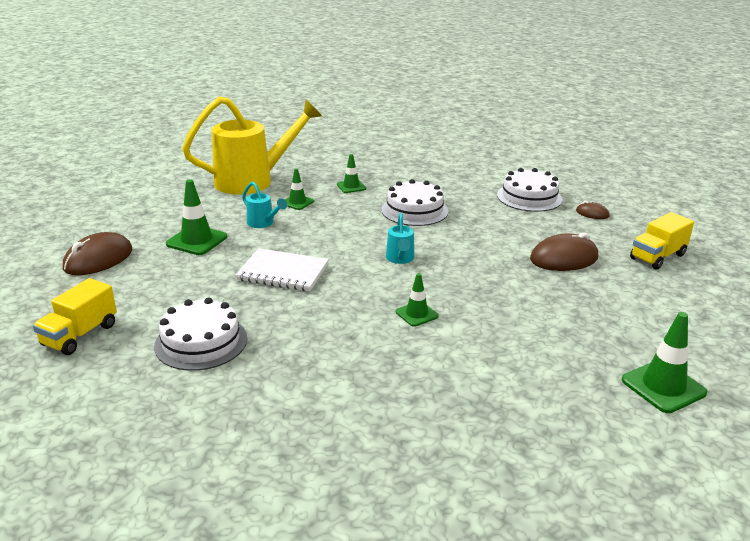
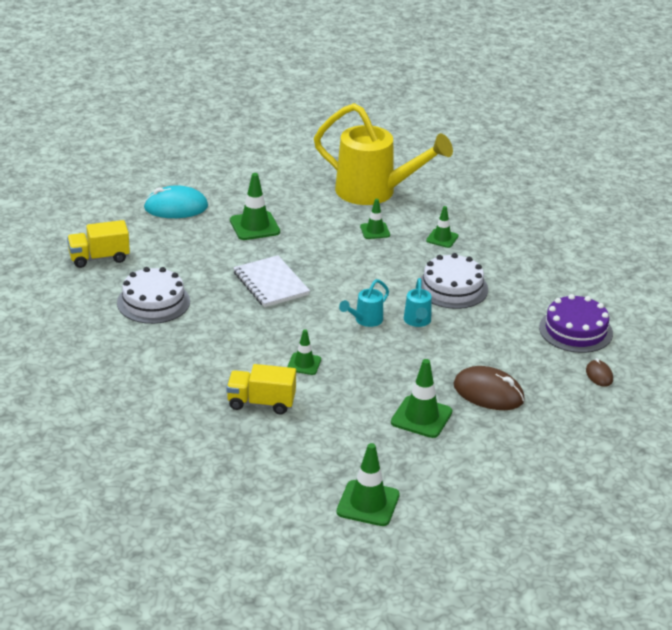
camera: 45 degrees right, 5 degrees up
(98, 259) = (176, 207): brown mouse -> turquoise mouse
(263, 223) = (320, 236): turquoise watering can -> turquoise watering can (417, 321)
(529, 197) = (575, 330): white cake -> purple cake
(562, 299) = (421, 417): none -> green traffic cone
(657, 257) = (569, 438): yellow truck -> yellow truck (261, 403)

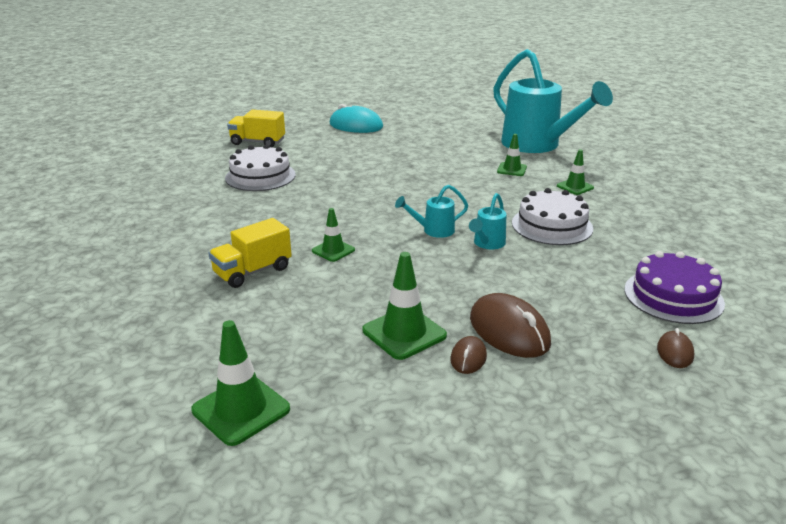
camera: 30 degrees right, 5 degrees down
(254, 226) = (406, 147): green traffic cone -> none
(261, 403) = (253, 271): yellow truck -> yellow truck turned 75 degrees counterclockwise
(271, 284) = (374, 185): white notebook -> none
(374, 192) = (537, 145): yellow watering can -> turquoise watering can
(477, 421) = (468, 358): none -> brown mouse

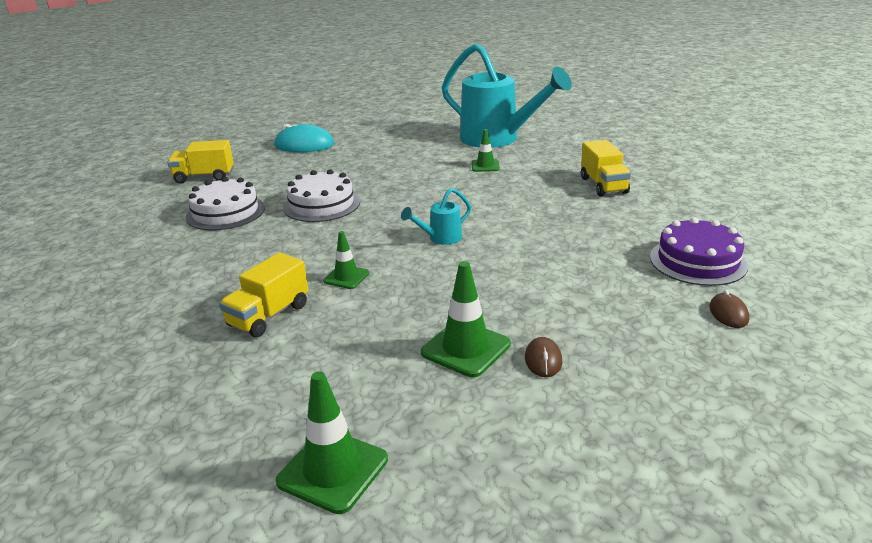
camera: 15 degrees left, 0 degrees up
(487, 244) = (500, 242): turquoise watering can -> none
(509, 331) = (568, 325): brown mouse -> none
(552, 225) = (552, 214): white cake -> white cake (321, 204)
(575, 187) = (554, 173): green traffic cone -> none
(618, 206) = (603, 185): none -> yellow truck

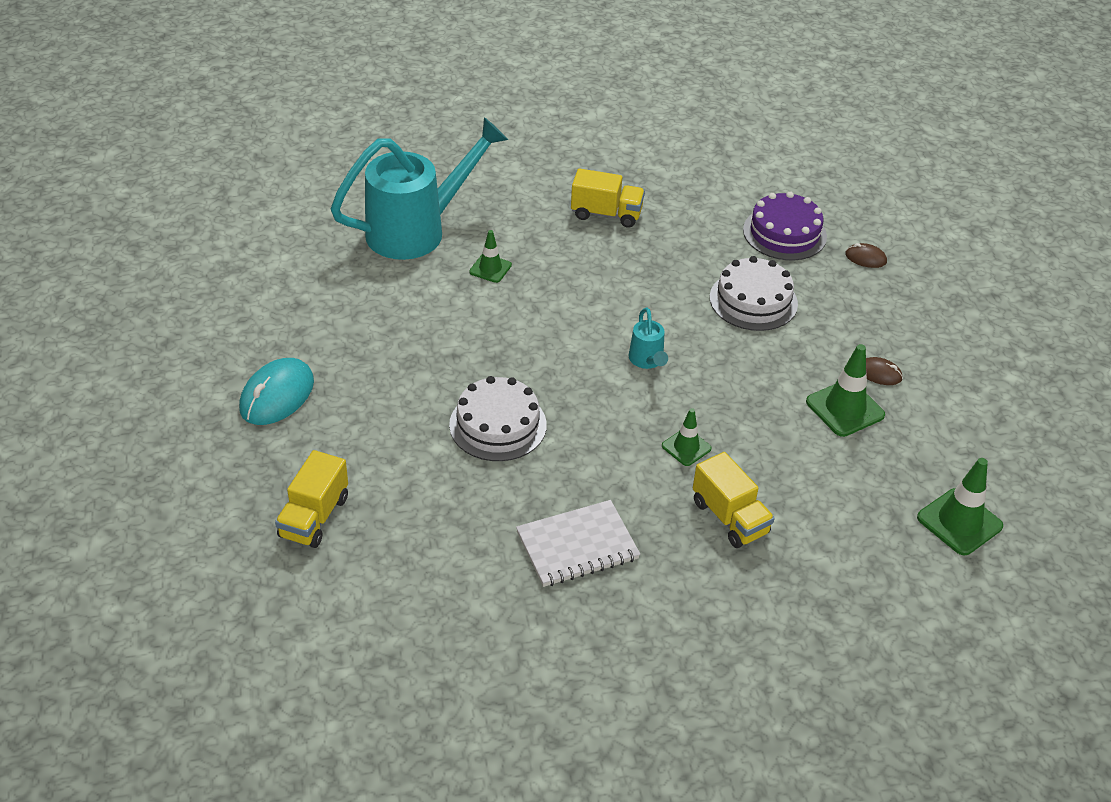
camera: 70 degrees left, 15 degrees up
(208, 258) = (577, 546): none -> white notebook
(225, 212) = (457, 513): white cake -> white cake (753, 300)

